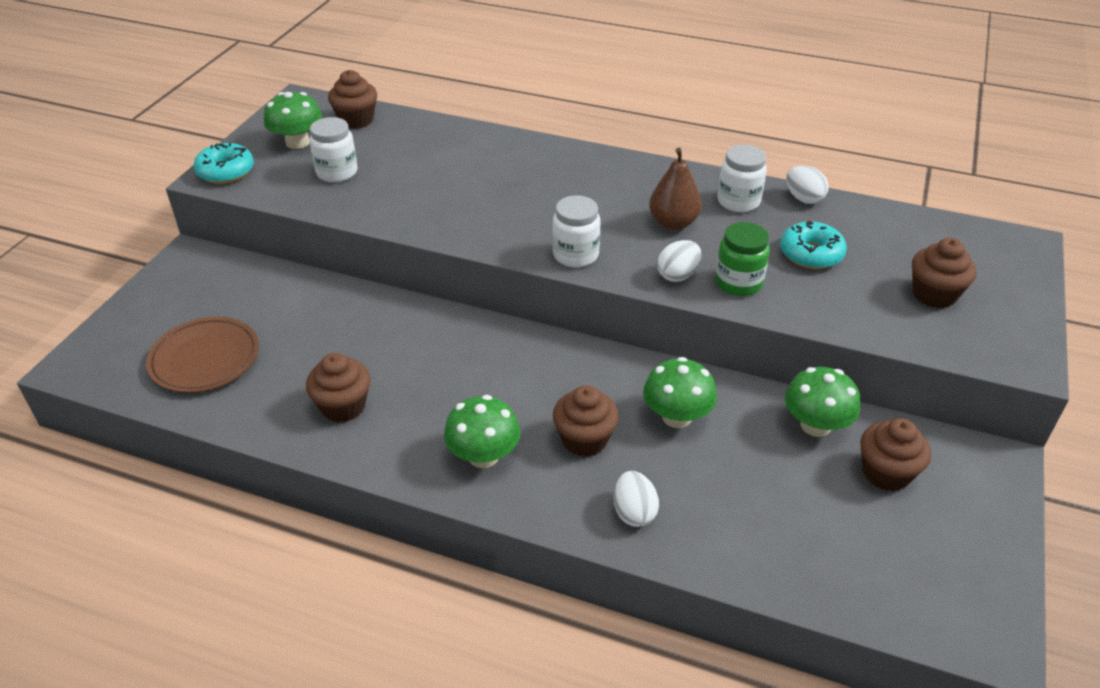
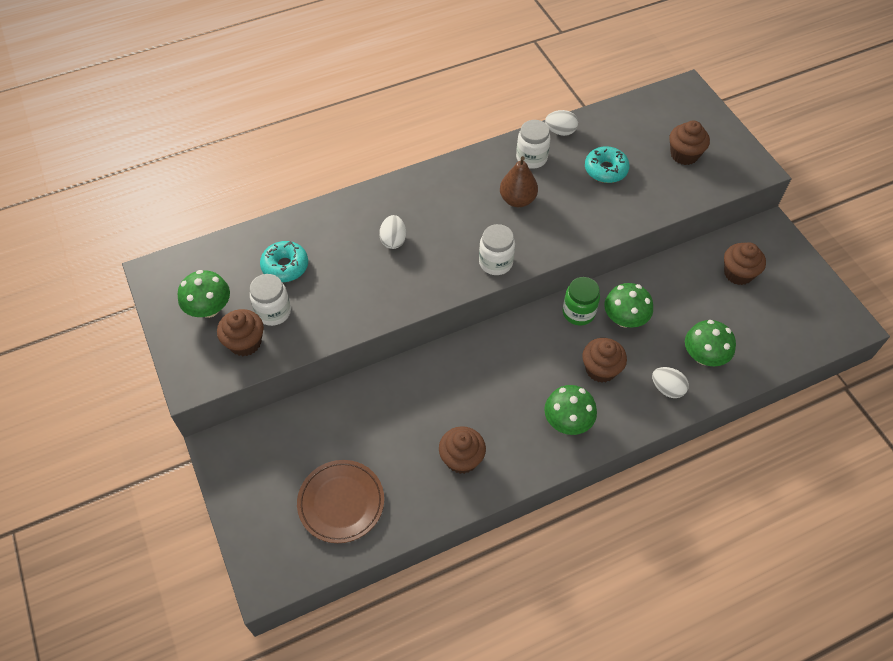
camera: 45 degrees left, 15 degrees up
(226, 171) = (195, 370): turquoise donut -> turquoise donut (285, 266)
(356, 120) = (223, 260): brown cupcake -> brown cupcake (245, 343)
(677, 275) = (561, 235): white egg -> white egg (393, 240)
(738, 283) = (595, 217): green jar -> green jar (578, 312)
(815, 425) = (685, 271): green mushroom -> green mushroom (704, 356)

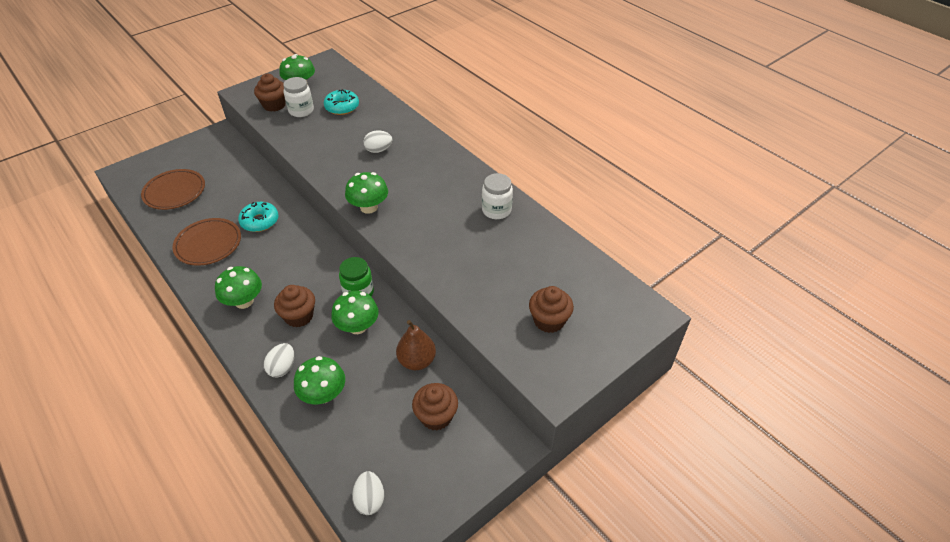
camera: 75 degrees right, 10 degrees down
(461, 459) = (208, 244): brown cupcake -> brown plate
(495, 262) = (369, 207): white jar -> green mushroom
(517, 200) = (443, 209): brown pear -> brown pear (417, 361)
(560, 131) = (539, 224): white egg -> white egg (370, 499)
(605, 170) = (502, 262): turquoise donut -> turquoise donut (260, 221)

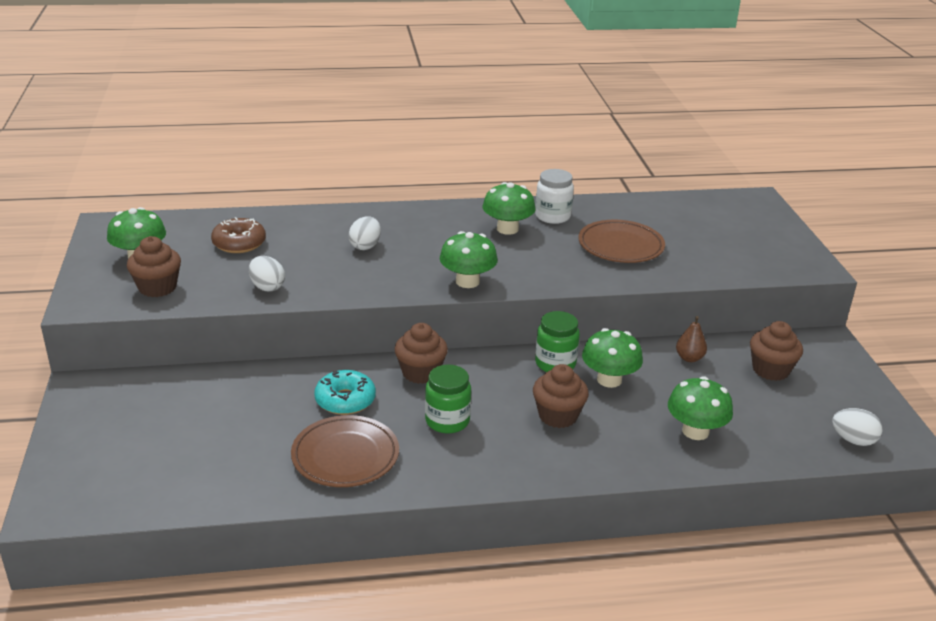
camera: 60 degrees left, 15 degrees down
(175, 192) = (181, 461): brown plate -> brown plate (620, 246)
(244, 301) = (493, 452): green mushroom -> green mushroom (507, 229)
(264, 269) = (447, 421): none -> green jar
(282, 368) = (634, 450): white egg -> white egg (267, 287)
(301, 111) = (203, 272): white jar -> none
(342, 107) = (239, 243): turquoise donut -> brown donut
(417, 361) = (689, 358): brown pear -> brown pear, size x0.64
(549, 320) = (731, 243): brown cupcake -> brown cupcake (420, 372)

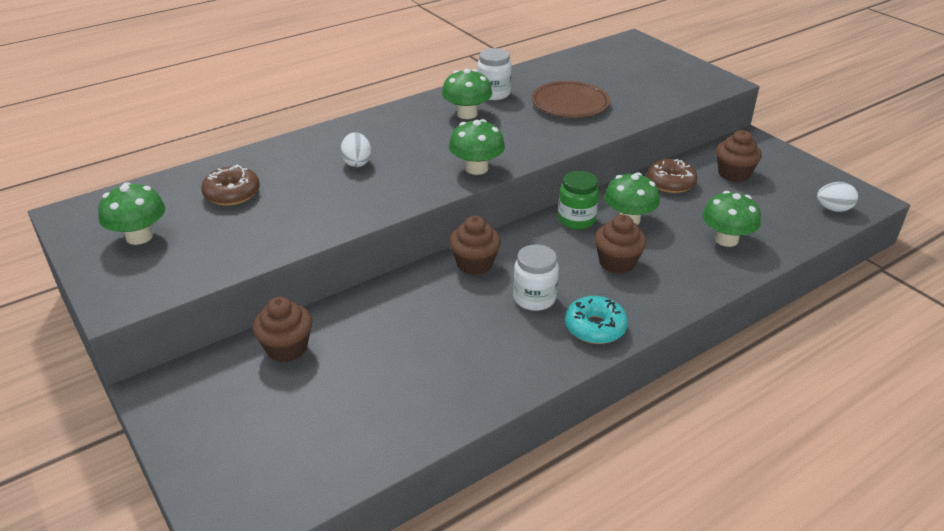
camera: 25 degrees left, 5 degrees up
(157, 287) = (186, 261): brown cupcake -> brown cupcake (287, 348)
(267, 287) = (299, 227): white egg -> none
(345, 400) = (431, 311): turquoise donut -> turquoise donut (595, 327)
(345, 456) = (476, 361): brown plate -> none
(447, 421) = (534, 298): green jar -> white jar
(689, 358) = (670, 183): brown pear -> brown donut

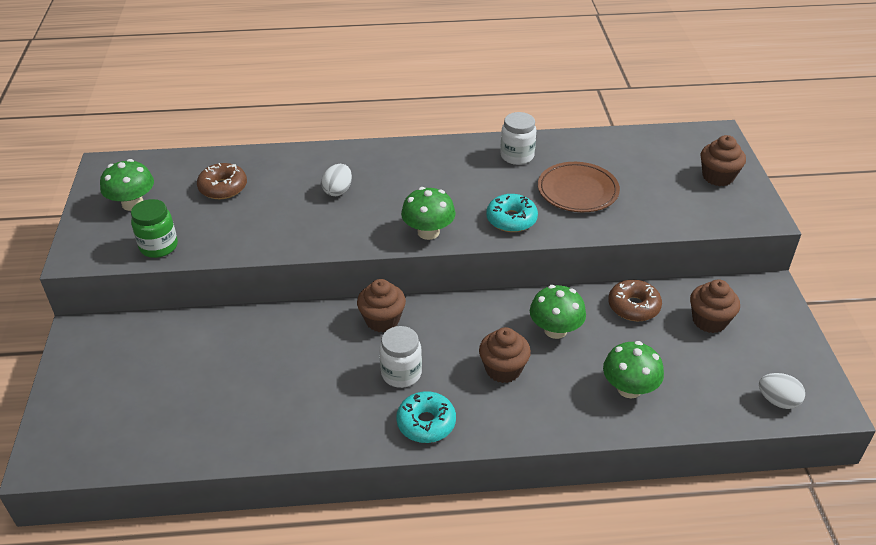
camera: 30 degrees right, 5 degrees up
(287, 348) = (185, 336): brown cupcake -> brown cupcake (718, 177)
(467, 114) = (472, 171): green mushroom -> none
(538, 138) = (511, 219): none -> turquoise donut
(576, 220) = (507, 311): green jar -> green jar (159, 246)

